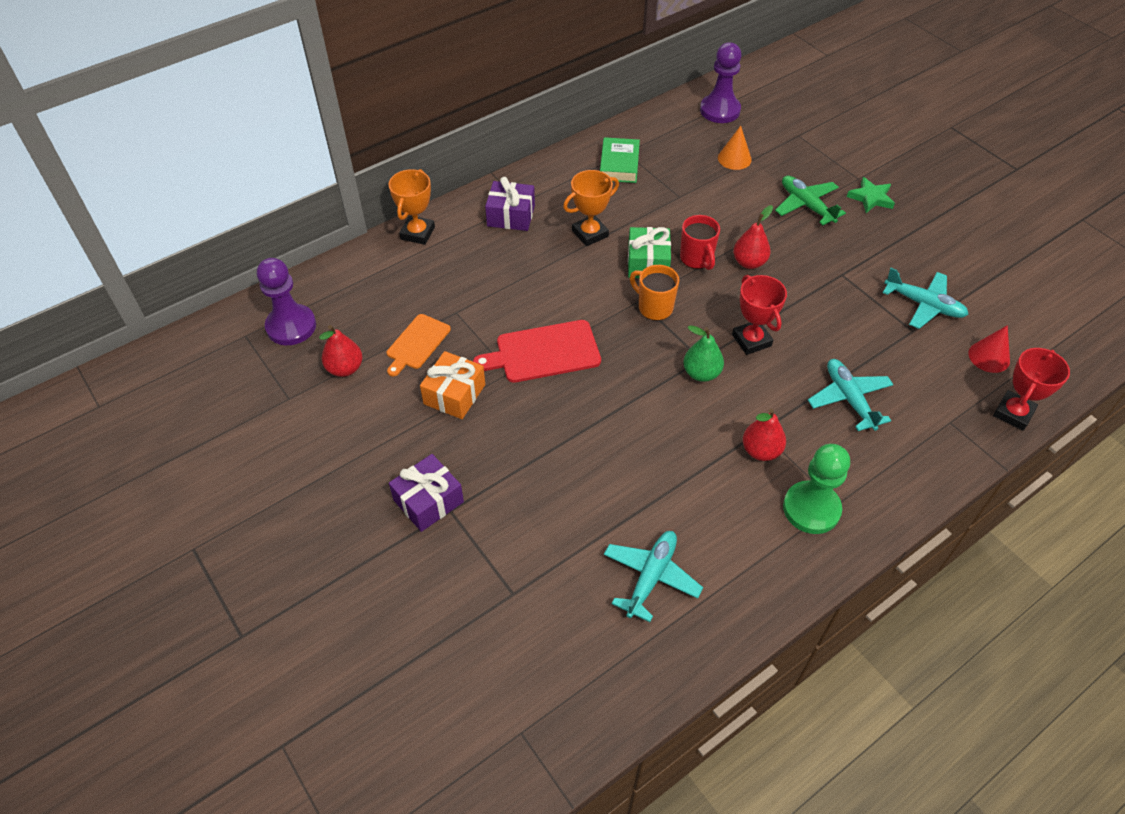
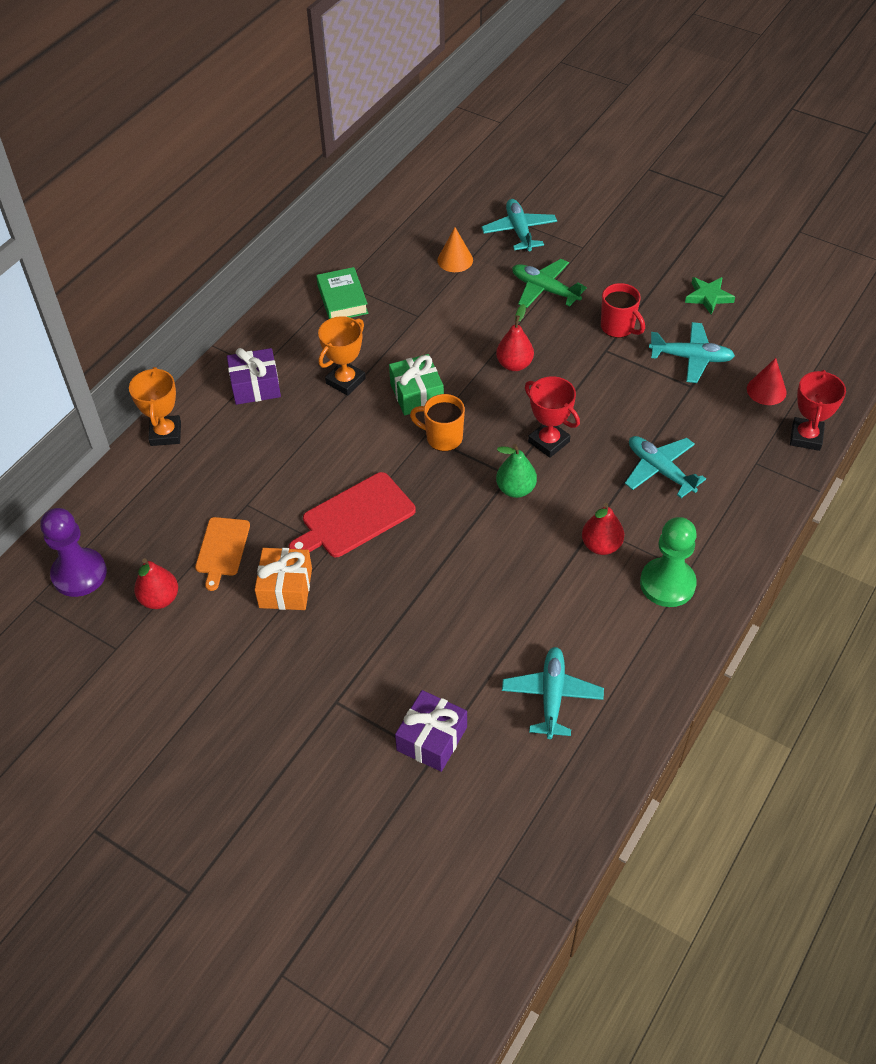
camera: 20 degrees left, 0 degrees up
(428, 501) = (310, 700): purple gift -> purple gift (432, 738)
(697, 259) = (462, 376): red mug -> red mug (618, 327)
(720, 110) = (418, 212): purple pawn -> none
(804, 149) = (519, 231): none -> turquoise plane
(871, 198) = (602, 264): green star -> green star (708, 297)

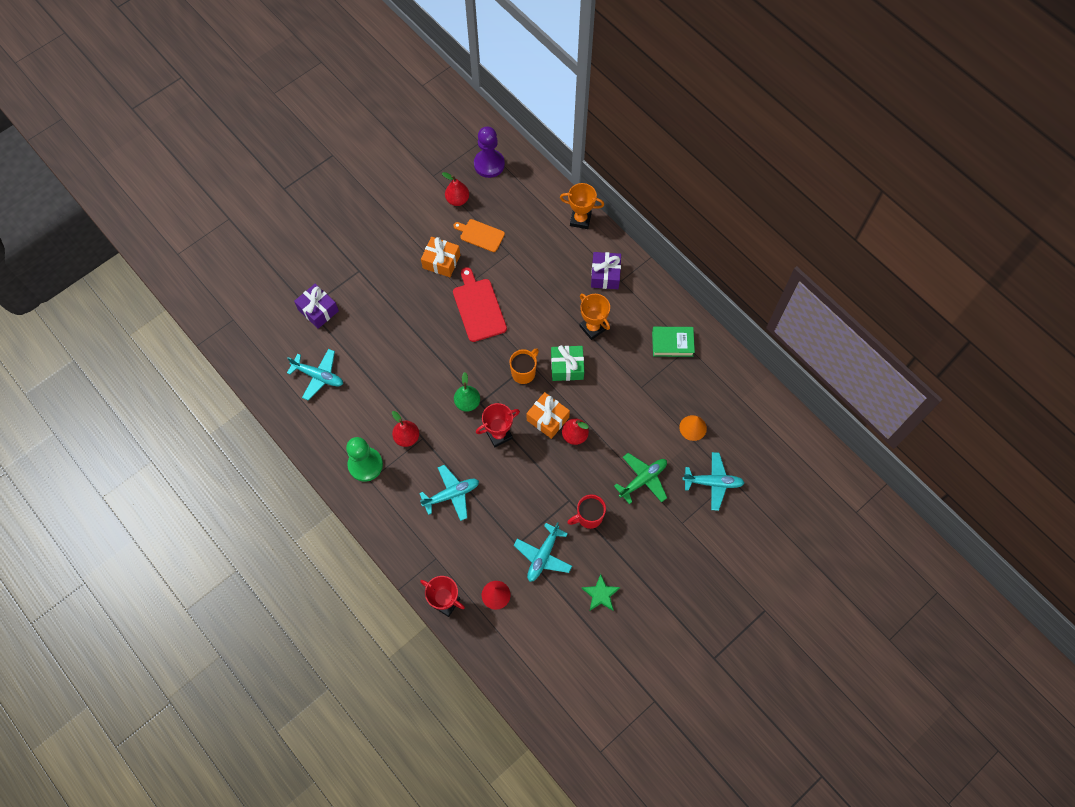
camera: 105 degrees right, 15 degrees up
(502, 396) = (547, 419): none -> orange gift

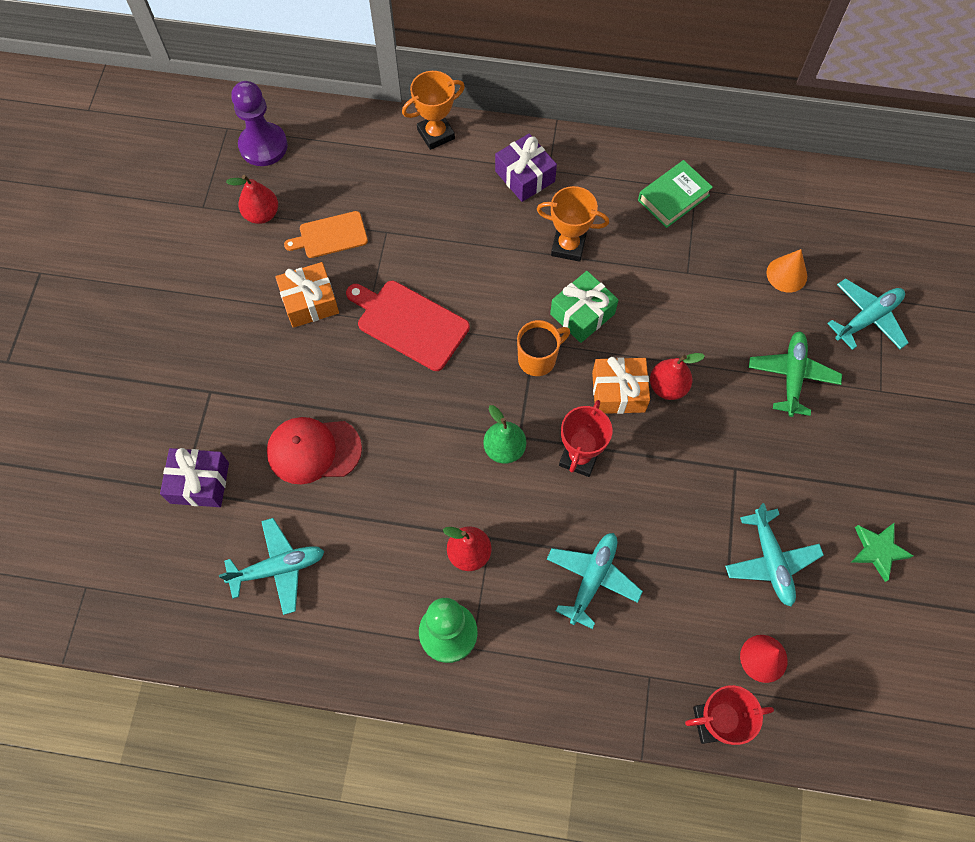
camera: 40 degrees left, 0 degrees up
(380, 334) = (313, 450): none -> red cap
(524, 372) = (538, 359): orange mug -> orange mug turned 60 degrees clockwise
(588, 517) = (776, 470): red mug -> none

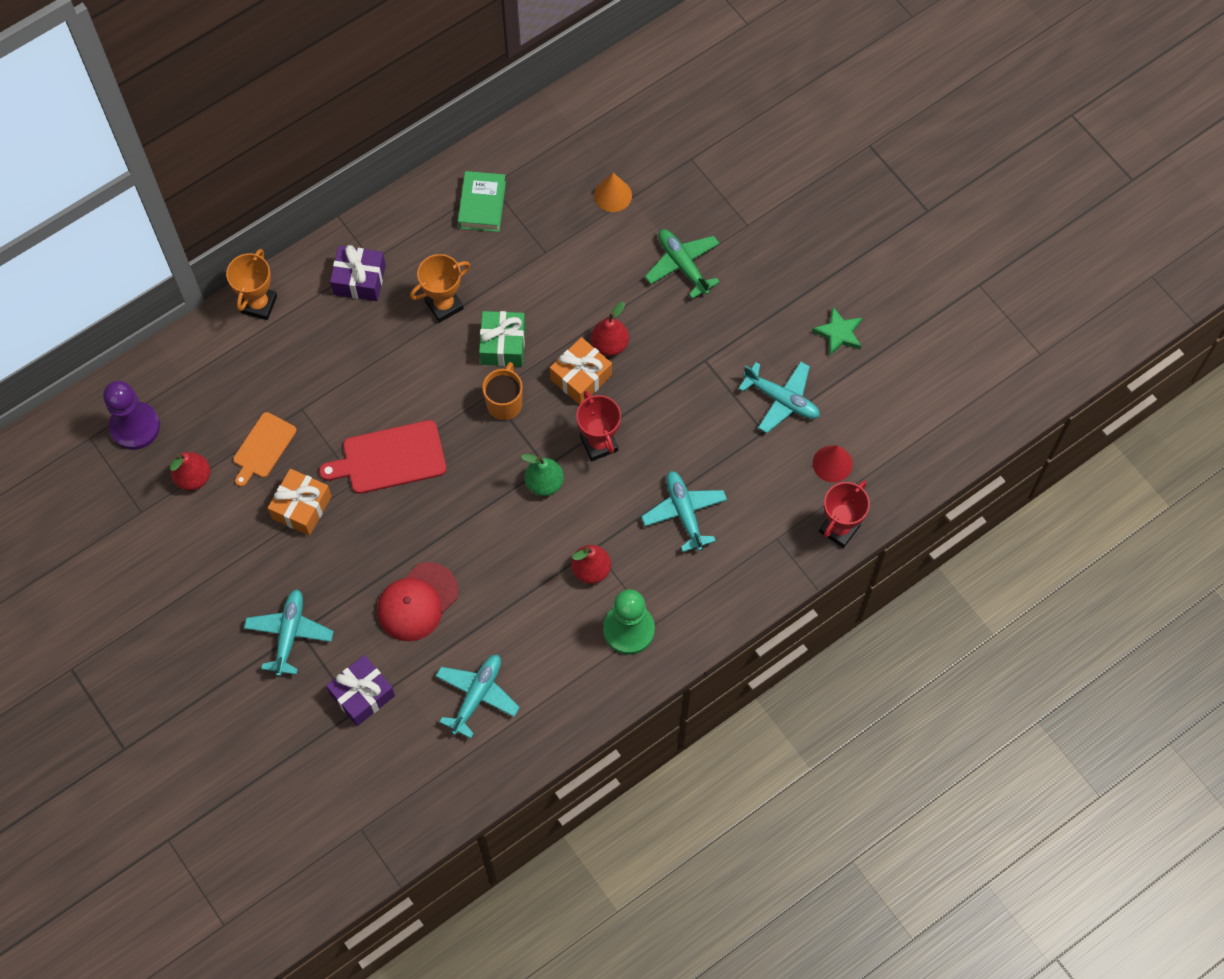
camera: 45 degrees left, 0 degrees up
(867, 318) = (694, 181): turquoise plane -> turquoise plane (289, 634)

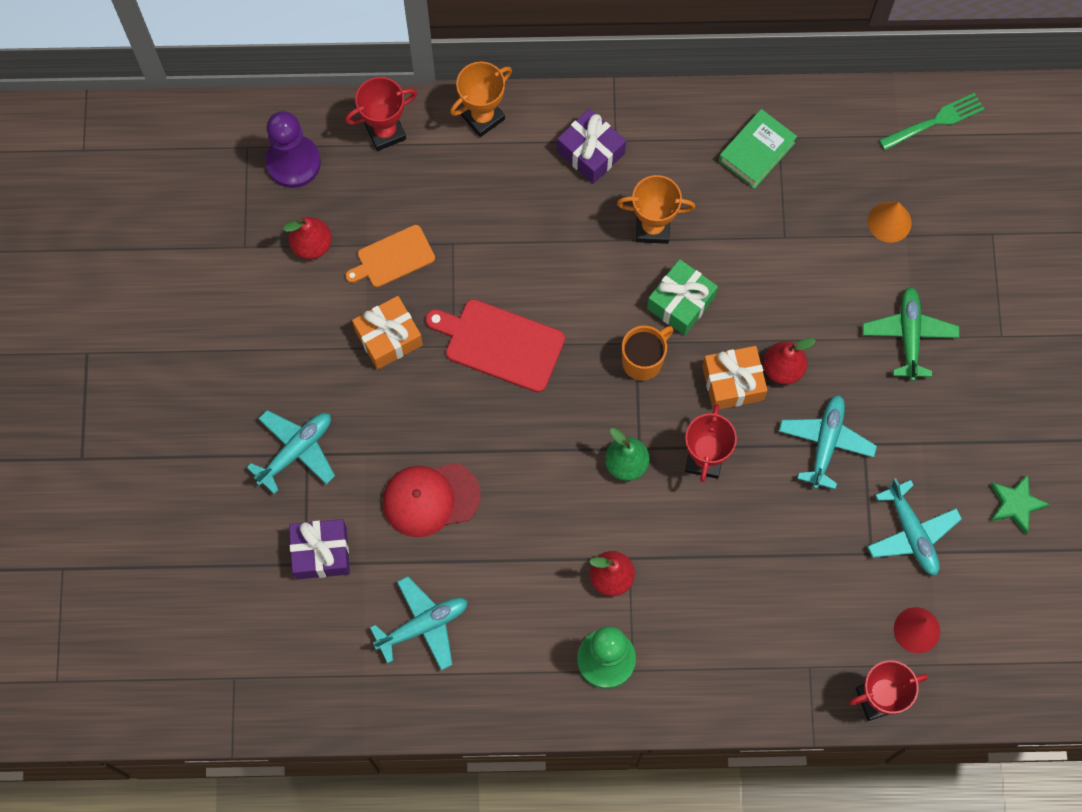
camera: 35 degrees right, 5 degrees up
(191, 360) = (385, 132): none -> red trophy
(595, 106) = (934, 122): none -> green fork
(684, 513) = (738, 581): turquoise plane -> turquoise plane (825, 443)

